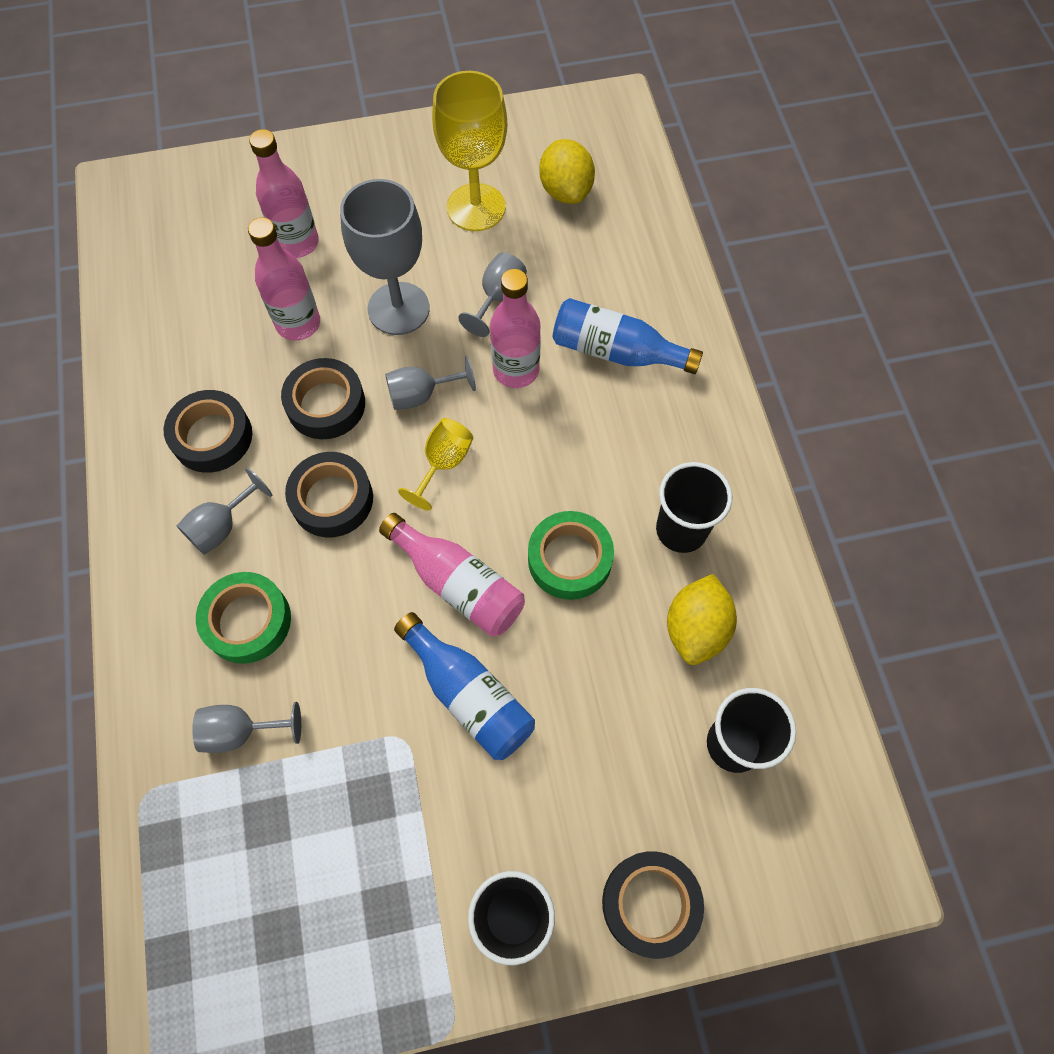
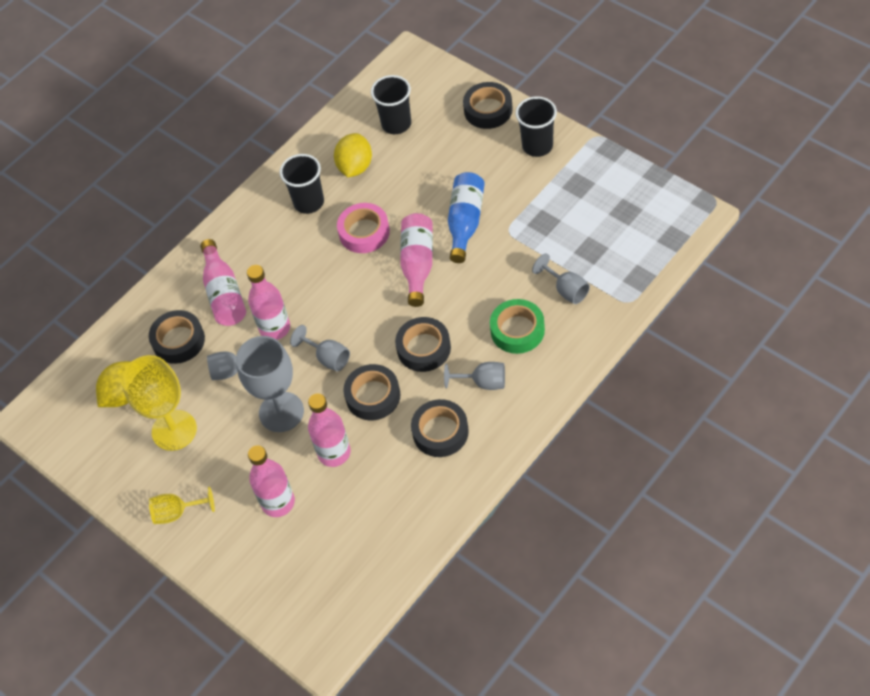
camera: 120 degrees left, 10 degrees down
(443, 463) = (359, 318): yellow goblet -> yellow goblet (177, 512)
(569, 559) = (364, 232): green tape -> pink tape
(590, 272) = (178, 341): none -> black tape
(616, 351) = (224, 294): blue bottle -> pink bottle
(696, 629) = (355, 167): yellow lemon -> yellow lemon turned 60 degrees counterclockwise

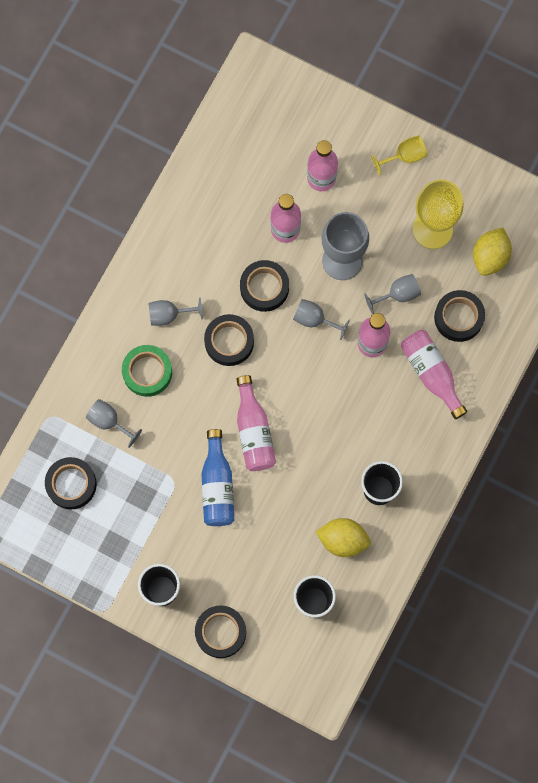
camera: 160 degrees right, 20 degrees up
(355, 167) = (343, 540): yellow lemon -> yellow lemon turned 75 degrees counterclockwise
(364, 232) = (314, 461): pink tape -> none
(440, 432) = (197, 262): black tape -> black tape (71, 484)

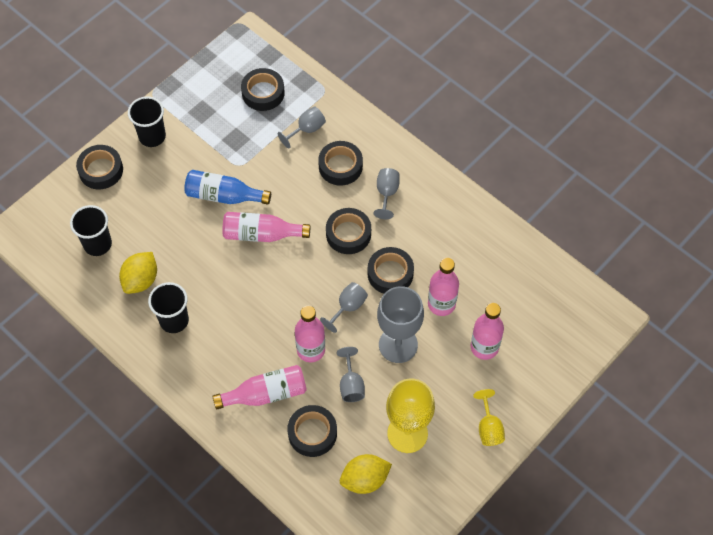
camera: 105 degrees right, 15 degrees down
(147, 372) = (340, 166): green tape -> black tape
(490, 257) = (365, 479): yellow lemon -> yellow lemon turned 60 degrees counterclockwise

